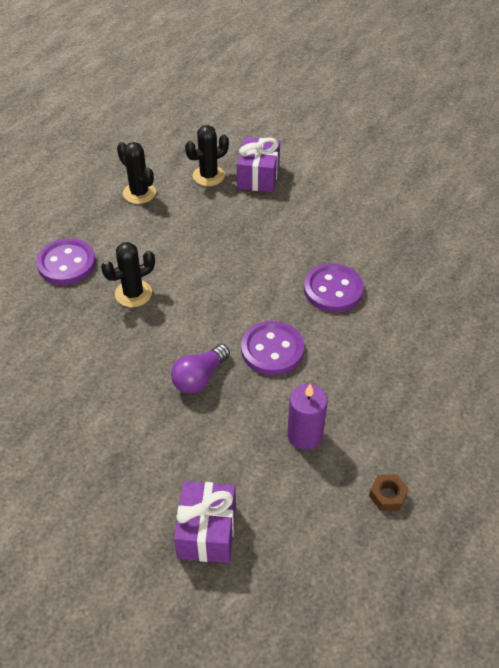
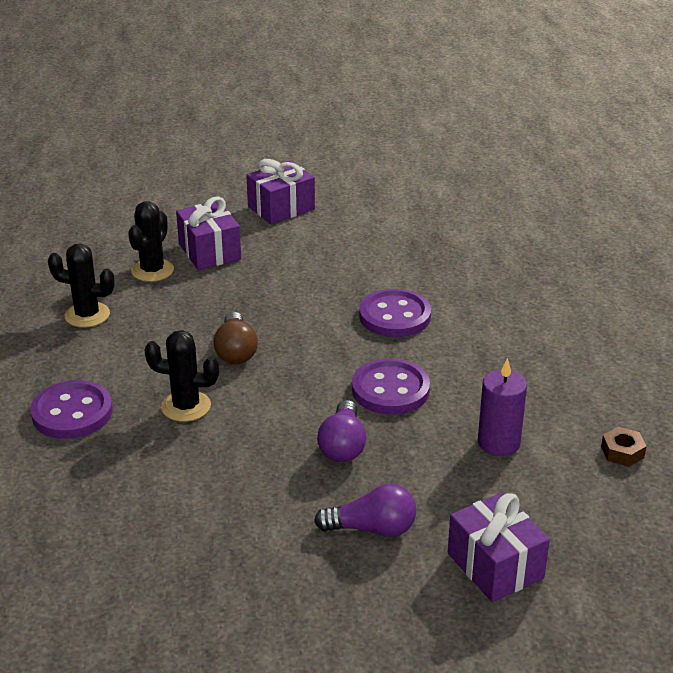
camera: 35 degrees left, 15 degrees down
(133, 294) = (186, 406): black cactus -> black cactus turned 75 degrees clockwise
(157, 453) = (372, 529): none -> purple light bulb
(202, 266) = (236, 351): none -> brown light bulb
(339, 160) = (281, 208): none -> purple gift

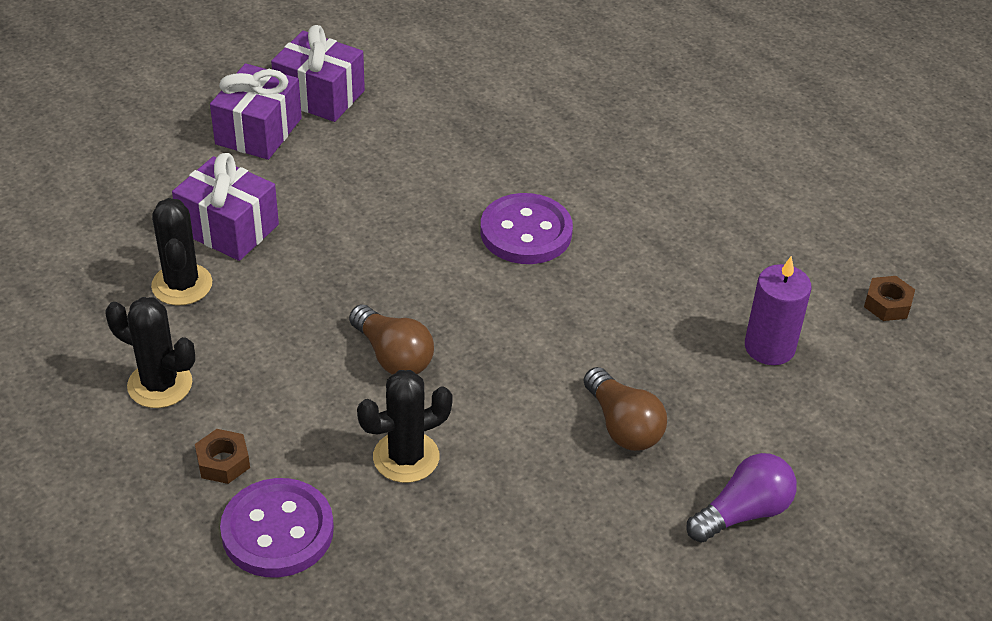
camera: 35 degrees left, 10 degrees up
(80, 366) = (223, 462): none -> brown nut
(87, 315) = (160, 385): black cactus -> black cactus turned 45 degrees clockwise
(343, 445) = (623, 425): purple light bulb -> brown light bulb
(390, 390) = (607, 331): purple button -> none
(495, 565) = (891, 494): purple gift -> purple gift (320, 96)

